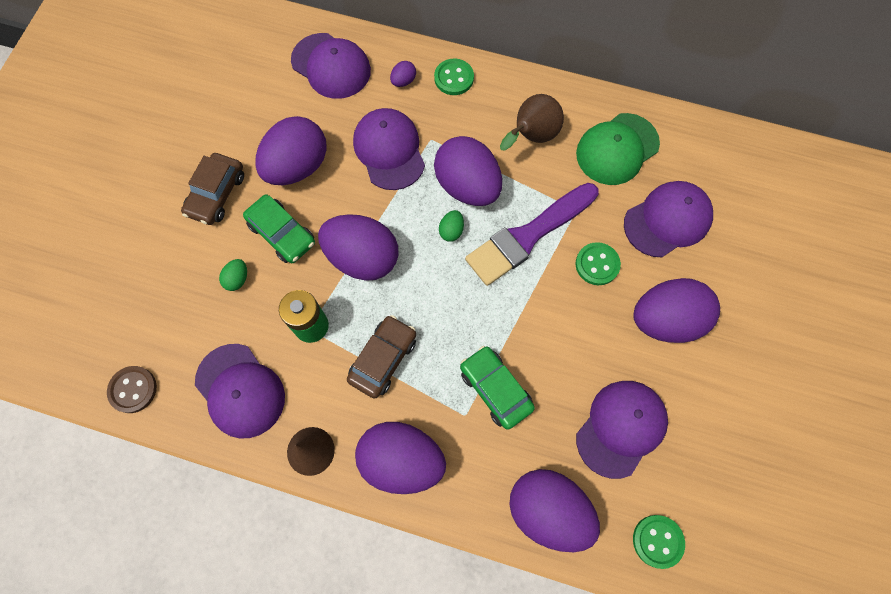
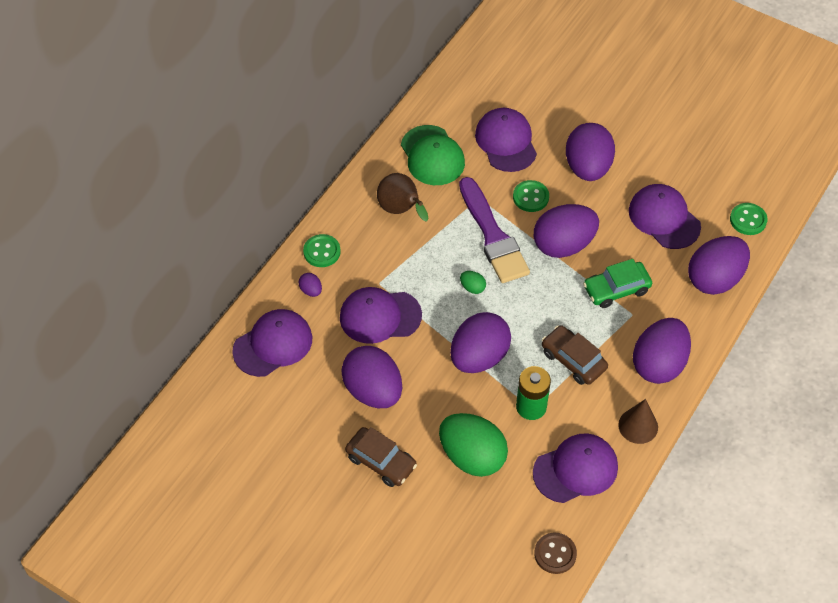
camera: 75 degrees left, 15 degrees down
(237, 279) = (472, 456): green egg -> green egg, size x2.45
(282, 233) = (437, 414): green car -> none
(467, 186) = (434, 267): purple egg -> purple egg (563, 245)

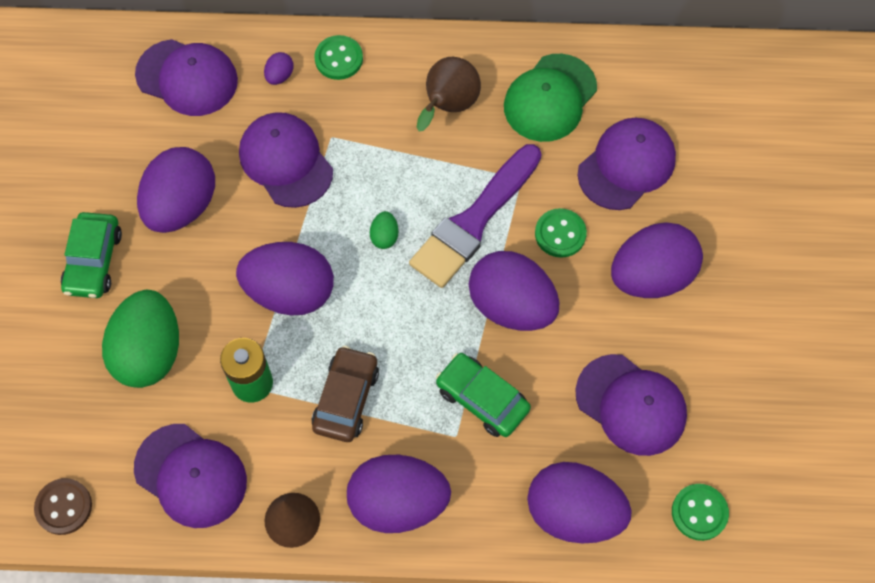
camera: 60 degrees right, 10 degrees up
(381, 461) = (93, 261): brown car -> green car
(664, 218) = (631, 405): purple cap -> purple cap turned 105 degrees clockwise

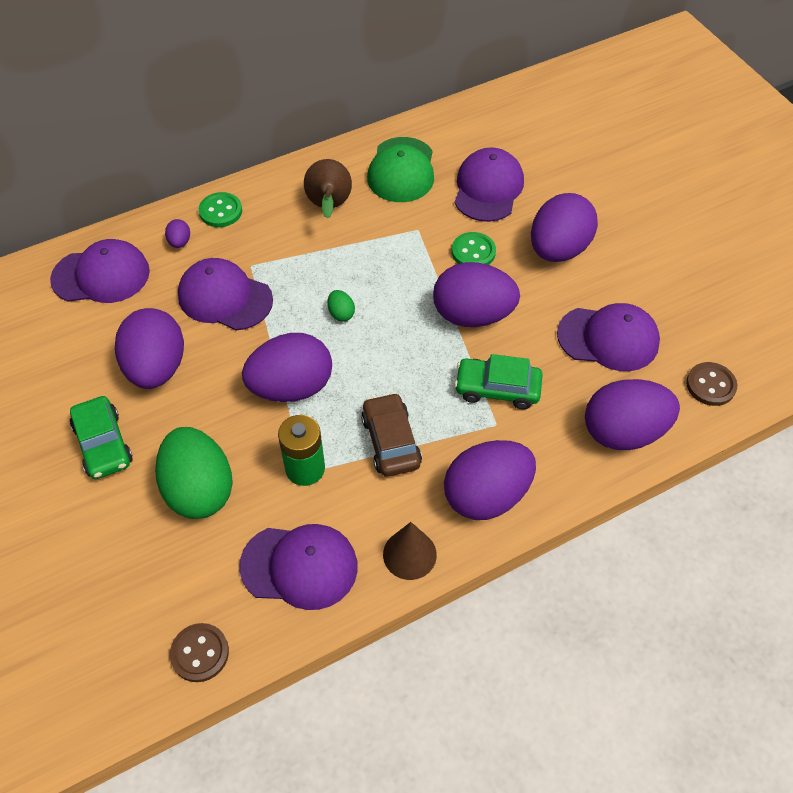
camera: 30 degrees left, 10 degrees down
(474, 221) = (403, 272): purple brush -> none
(699, 512) = (710, 385): green button -> brown button

